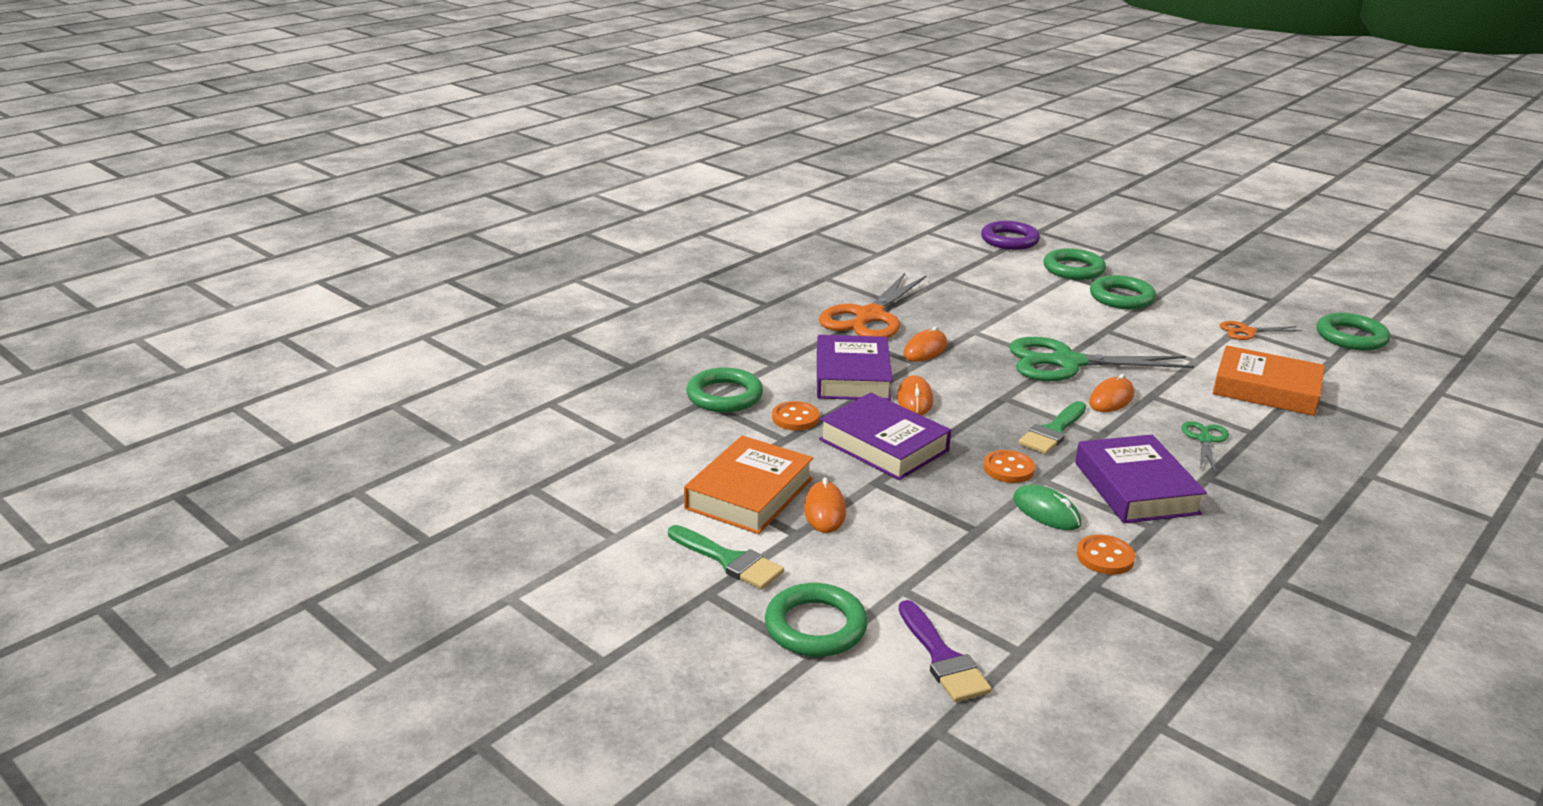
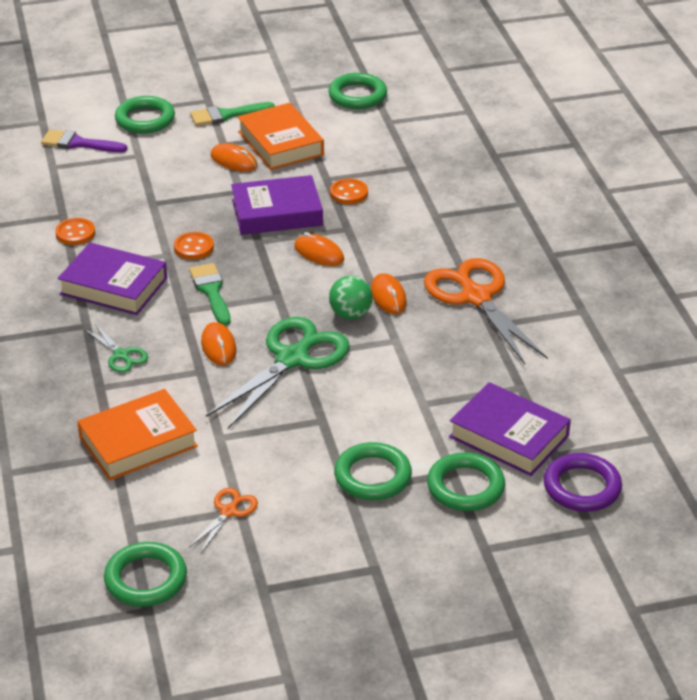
camera: 125 degrees right, 10 degrees up
(724, 396) = (409, 177): green ring -> green ring (357, 95)
(852, 376) = (381, 242): purple book -> purple book (509, 436)
(973, 358) = (350, 314): none -> green ball
(1046, 512) = (137, 236): green mouse -> none

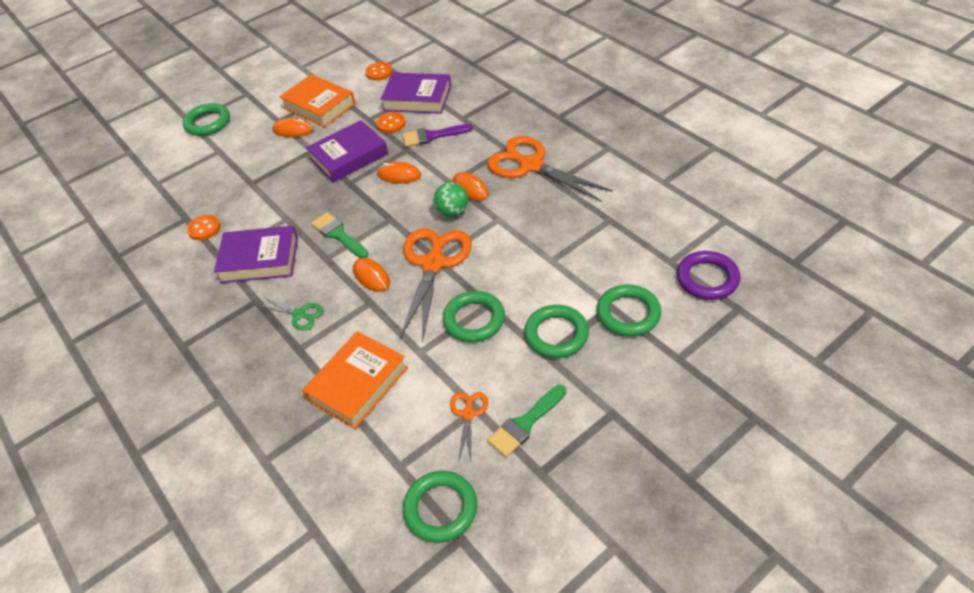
camera: 20 degrees left, 10 degrees up
(78, 143) = (167, 158): purple brush -> purple brush (432, 136)
(193, 247) = (303, 205): orange button -> orange button (379, 72)
(226, 115) = (267, 99): green brush -> green brush (525, 423)
(292, 359) = (433, 264): green scissors -> orange scissors
(357, 95) = (352, 55): green ring -> green ring (474, 319)
(509, 436) = (629, 260): purple book -> purple book (417, 98)

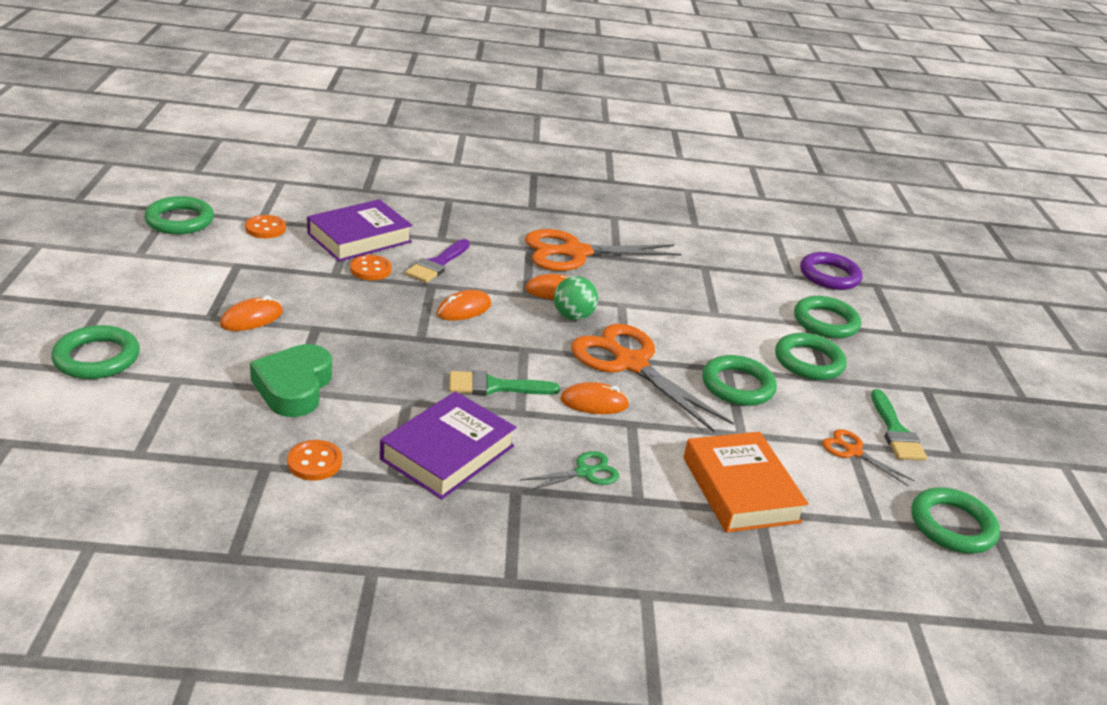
camera: 60 degrees left, 15 degrees down
(254, 181) = (294, 387): none -> green heart
(319, 106) = (243, 283): orange book -> none
(346, 51) = (180, 220): none -> green ring
(349, 156) = (375, 315): purple book -> none

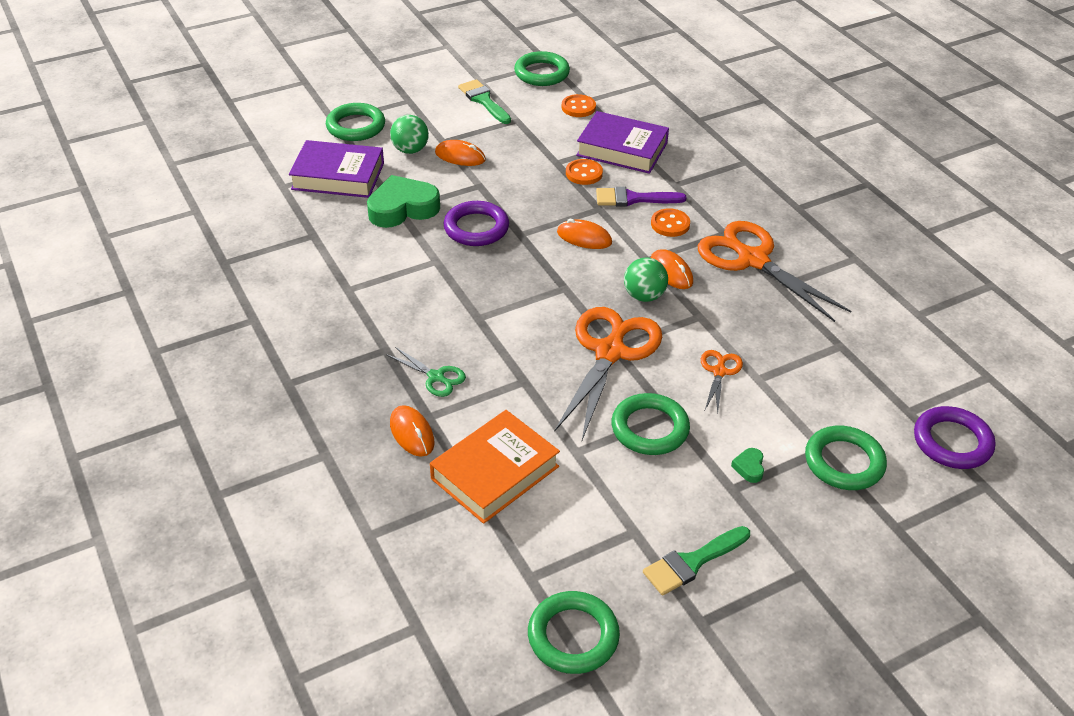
camera: 65 degrees right, 10 degrees up
(197, 342) = (410, 150): none -> green ball
(314, 462) = (334, 252): orange button -> orange button (670, 224)
(382, 357) = (476, 228): none -> purple ring
(448, 452) = (396, 302): purple book -> purple book (338, 176)
(495, 386) = (497, 293): green brush -> green brush (483, 100)
(594, 402) = (531, 351): orange mouse -> orange mouse (412, 433)
(808, 361) = (749, 467): green ring -> green heart
(853, 451) = (624, 536): orange scissors -> orange scissors (719, 372)

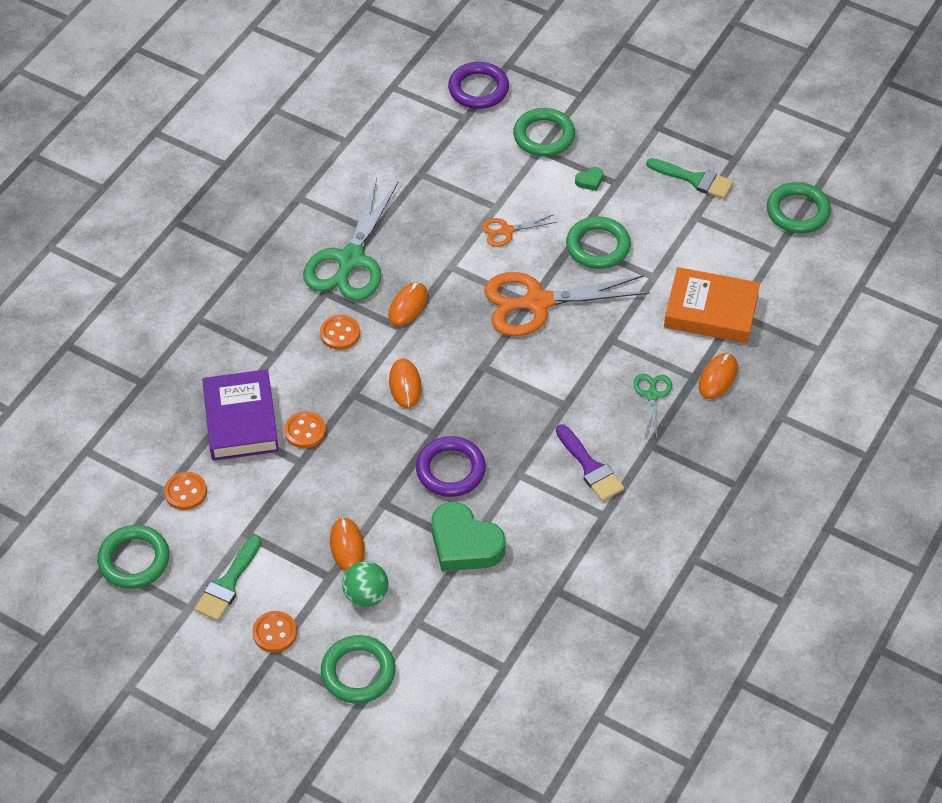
camera: 120 degrees left, 10 degrees up
(338, 176) = (454, 630): purple book -> none
(424, 106) = (275, 633): none -> orange button
(633, 199) = (319, 375): purple brush -> purple brush (590, 467)
(644, 296) = (453, 310): green ball -> none
(753, 260) = (350, 260): orange scissors -> green scissors

